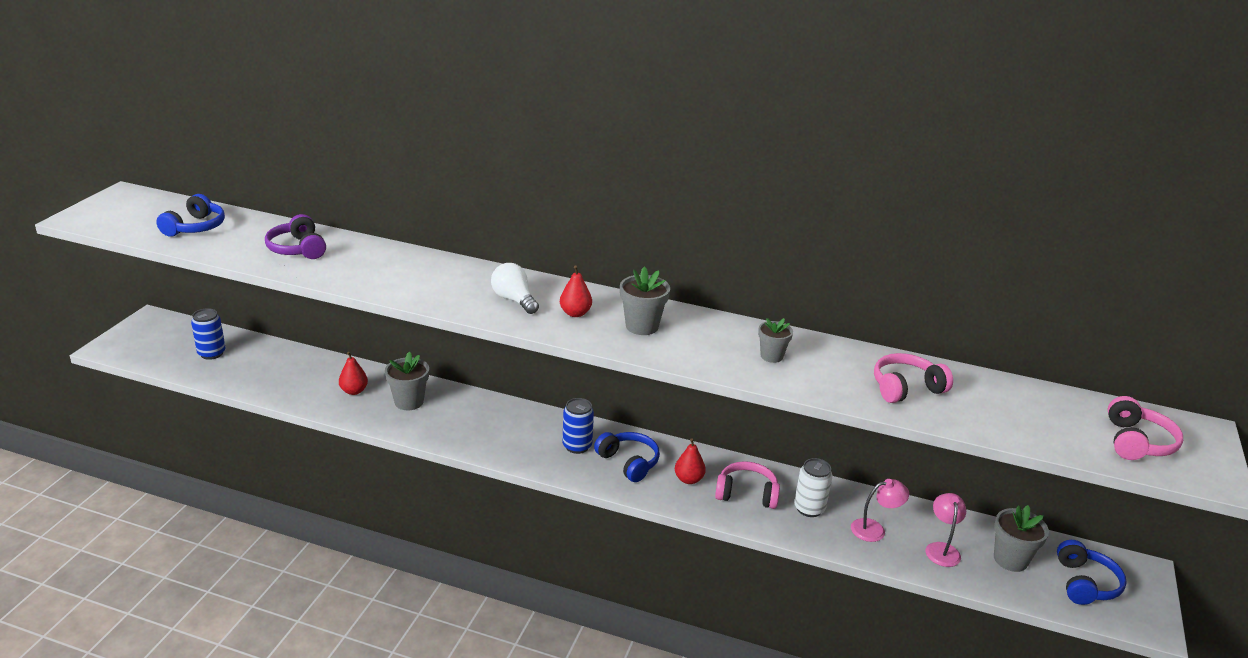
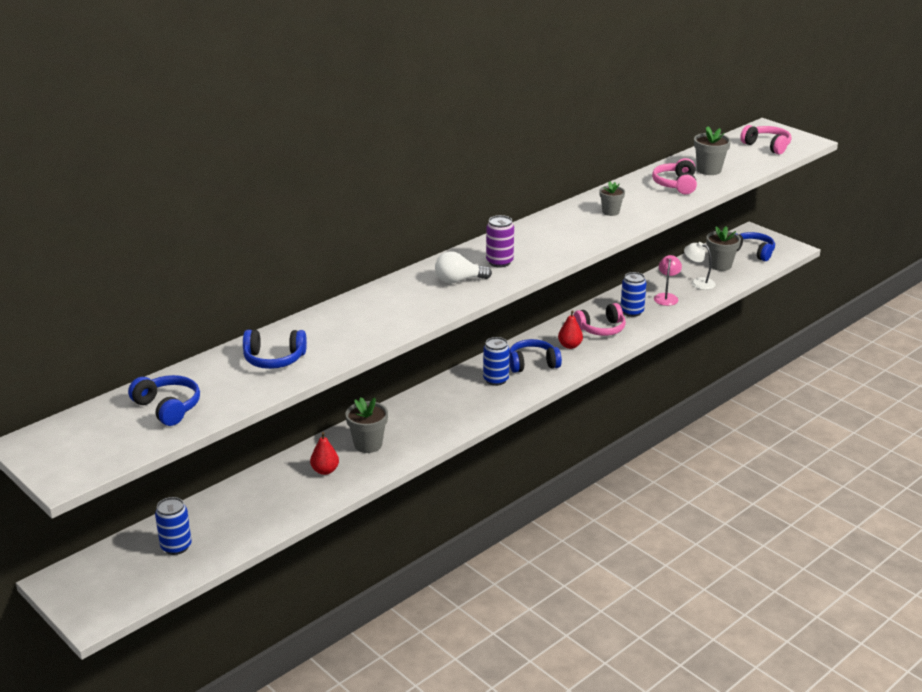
camera: 60 degrees left, 0 degrees up
(297, 249) = (274, 359): purple headphones -> blue headphones
(575, 313) = (499, 262): red pear -> purple can
(642, 326) = (538, 243): grey flower pot -> grey flower pot (709, 170)
(746, 494) = (601, 329): pink headphones -> pink headphones turned 150 degrees counterclockwise
(809, 508) = (632, 312): white can -> blue can
(941, 549) = (698, 282): pink lamp -> white lamp

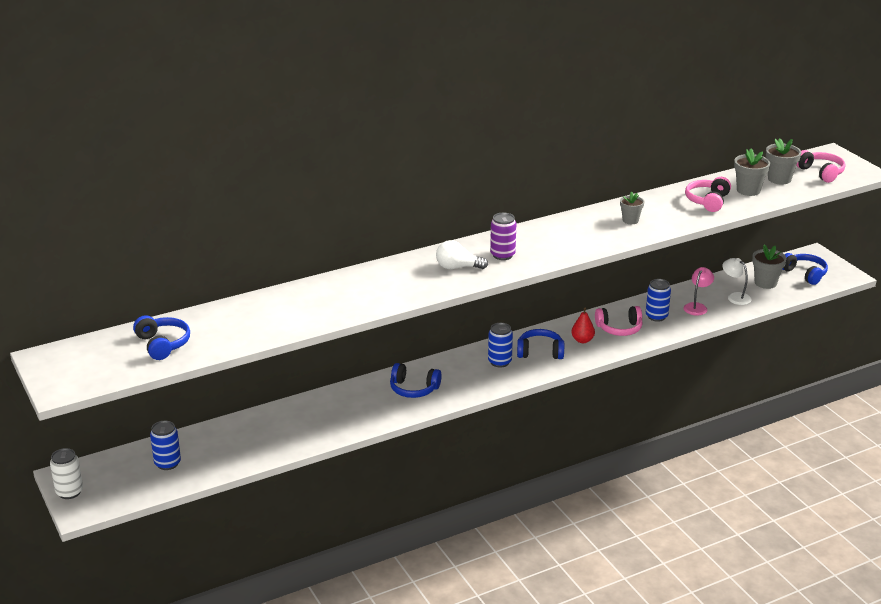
camera: 15 degrees right, 0 degrees up
(71, 599) = (69, 492): none -> white can
(274, 359) = (266, 316): blue headphones -> blue headphones (413, 389)
(325, 470) = (315, 419): red pear -> none
(368, 444) = (361, 403): grey flower pot -> grey flower pot (779, 179)

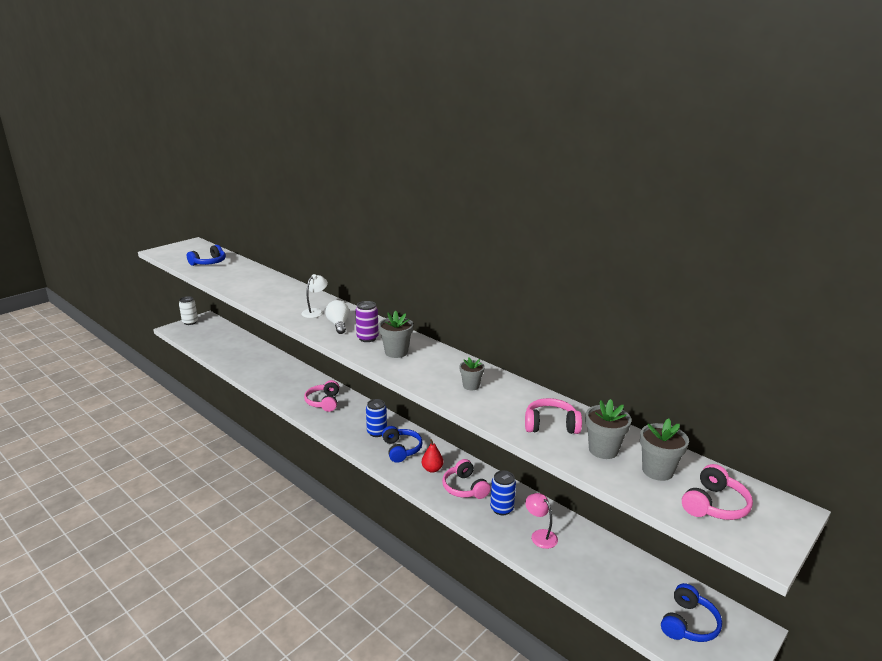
camera: 70 degrees right, 5 degrees down
(167, 463) = (219, 340): blue can -> none
(413, 389) = (324, 402): blue headphones -> pink headphones
(697, 307) = (540, 535): pink lamp -> pink lamp turned 135 degrees counterclockwise
(735, 297) = (583, 563): white lamp -> white lamp (315, 312)
(765, 283) = (635, 587): grey flower pot -> grey flower pot (396, 352)

